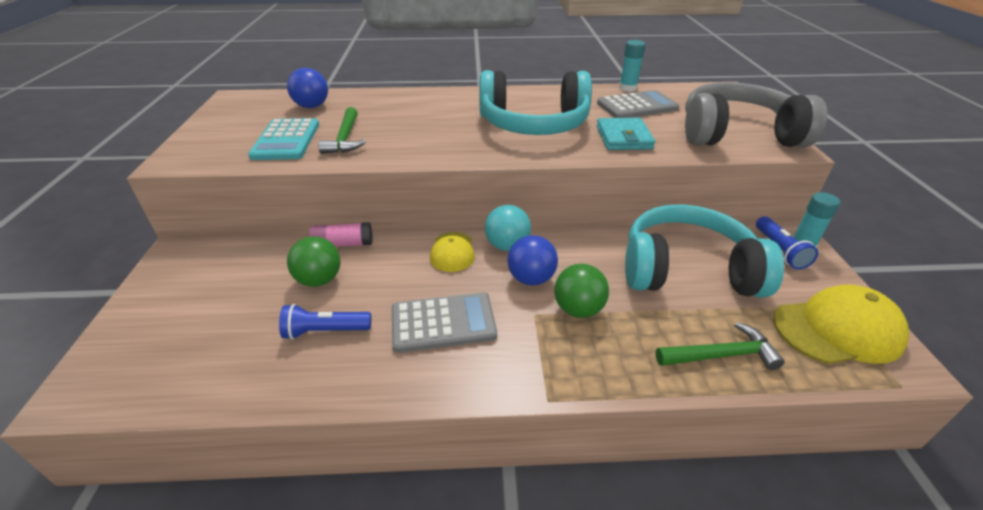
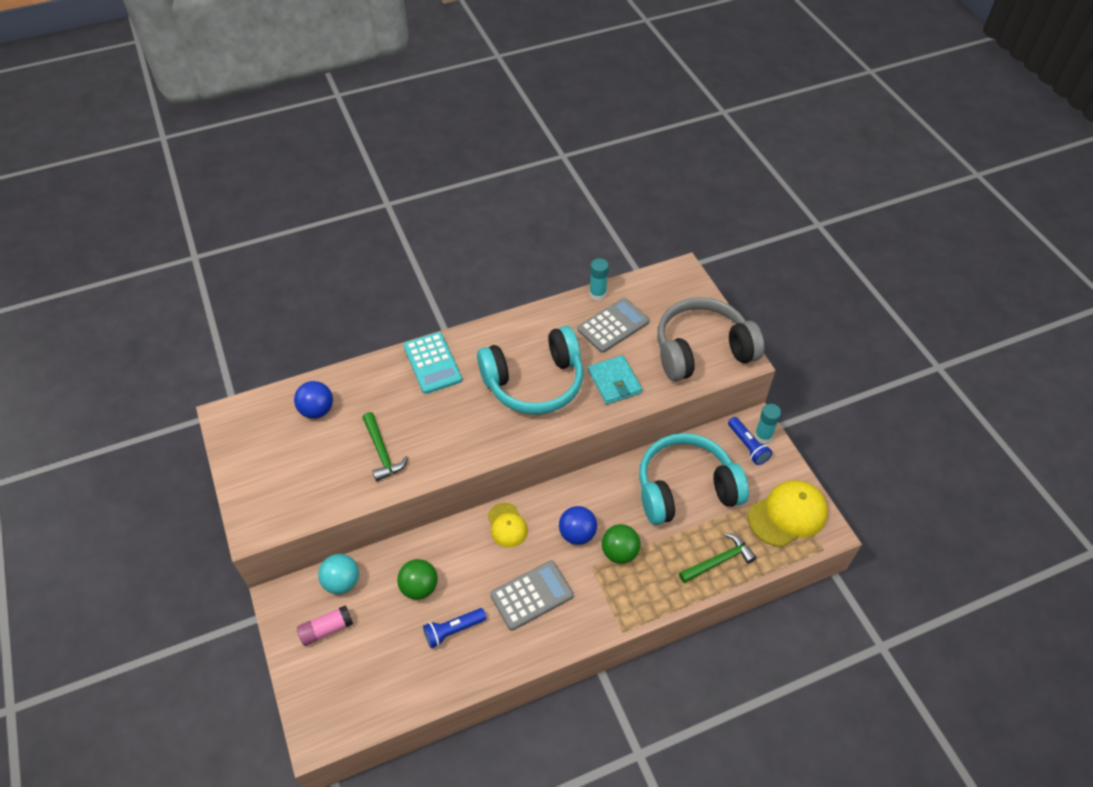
camera: 20 degrees left, 15 degrees up
(286, 140) = (331, 470): turquoise calculator -> turquoise calculator (432, 363)
(343, 244) = (415, 545): pink glue stick -> pink glue stick (326, 629)
(507, 246) = (546, 505): turquoise ball -> turquoise ball (342, 582)

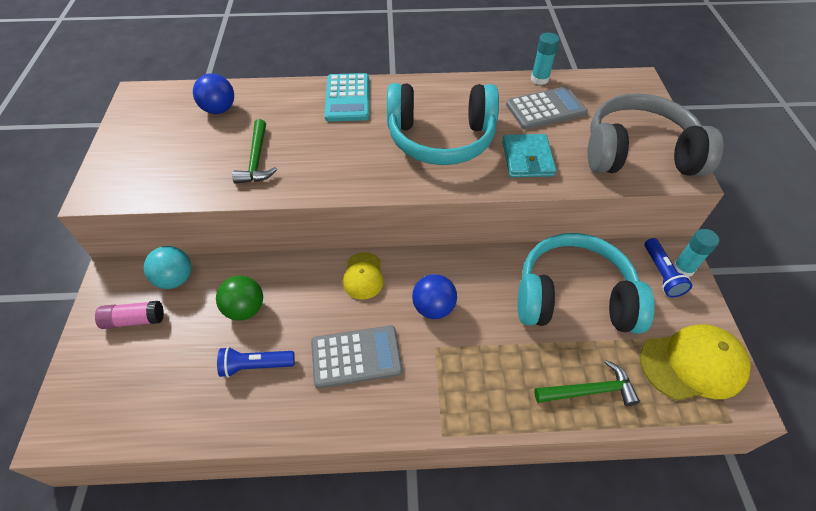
camera: 20 degrees right, 0 degrees up
(619, 552) = (473, 342): green ball -> none

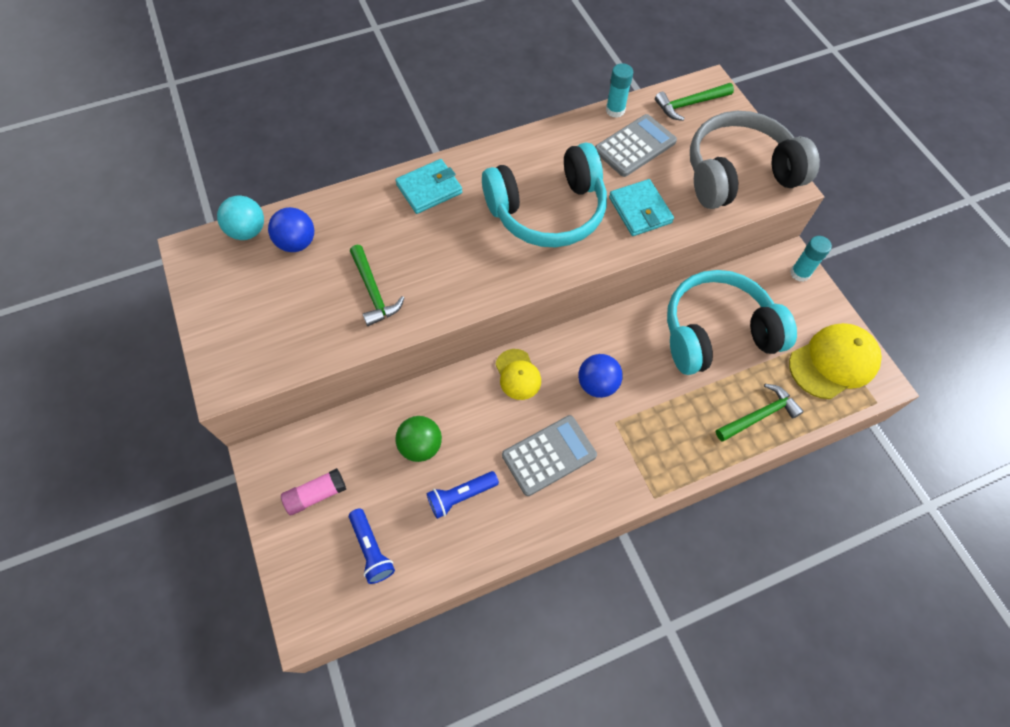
camera: 20 degrees left, 10 degrees up
(175, 279) = (333, 440): turquoise ball -> turquoise ball (248, 231)
(347, 98) = (429, 189): turquoise calculator -> turquoise wallet
(612, 90) = (690, 104): none -> green hammer
(661, 273) = (783, 284): blue flashlight -> blue flashlight (371, 549)

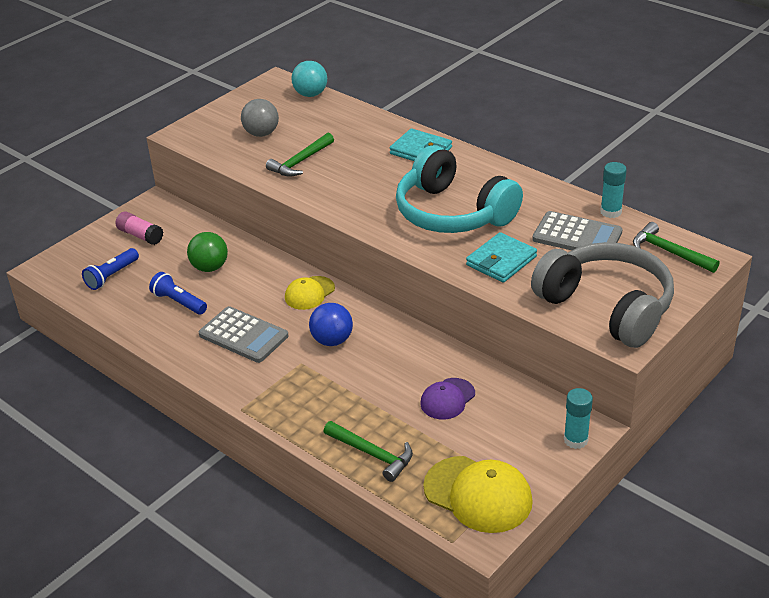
camera: 65 degrees right, 25 degrees down
(290, 305) = (261, 134): none -> grey ball
(297, 243) = (317, 116): blue ball -> none
(716, 333) = (447, 399): turquoise headphones -> purple cap

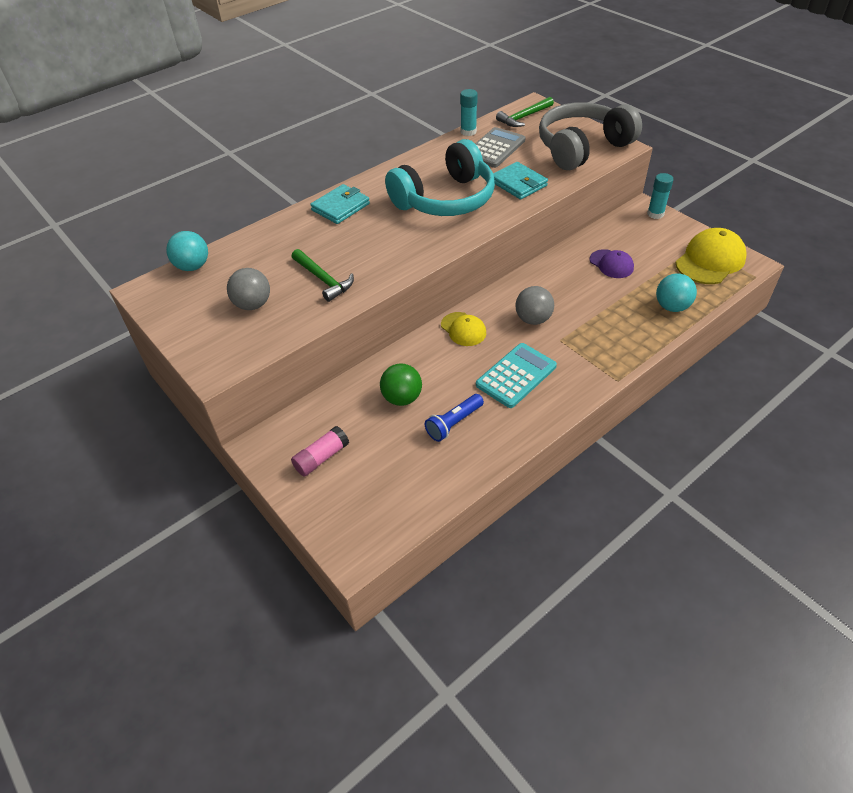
camera: 80 degrees left, 10 degrees up
(112, 276) = (391, 483): blue flashlight -> none
(243, 335) = (516, 376): grey calculator -> turquoise calculator
(332, 340) = (533, 319): blue ball -> grey ball
(372, 454) = (671, 307): green hammer -> turquoise ball

